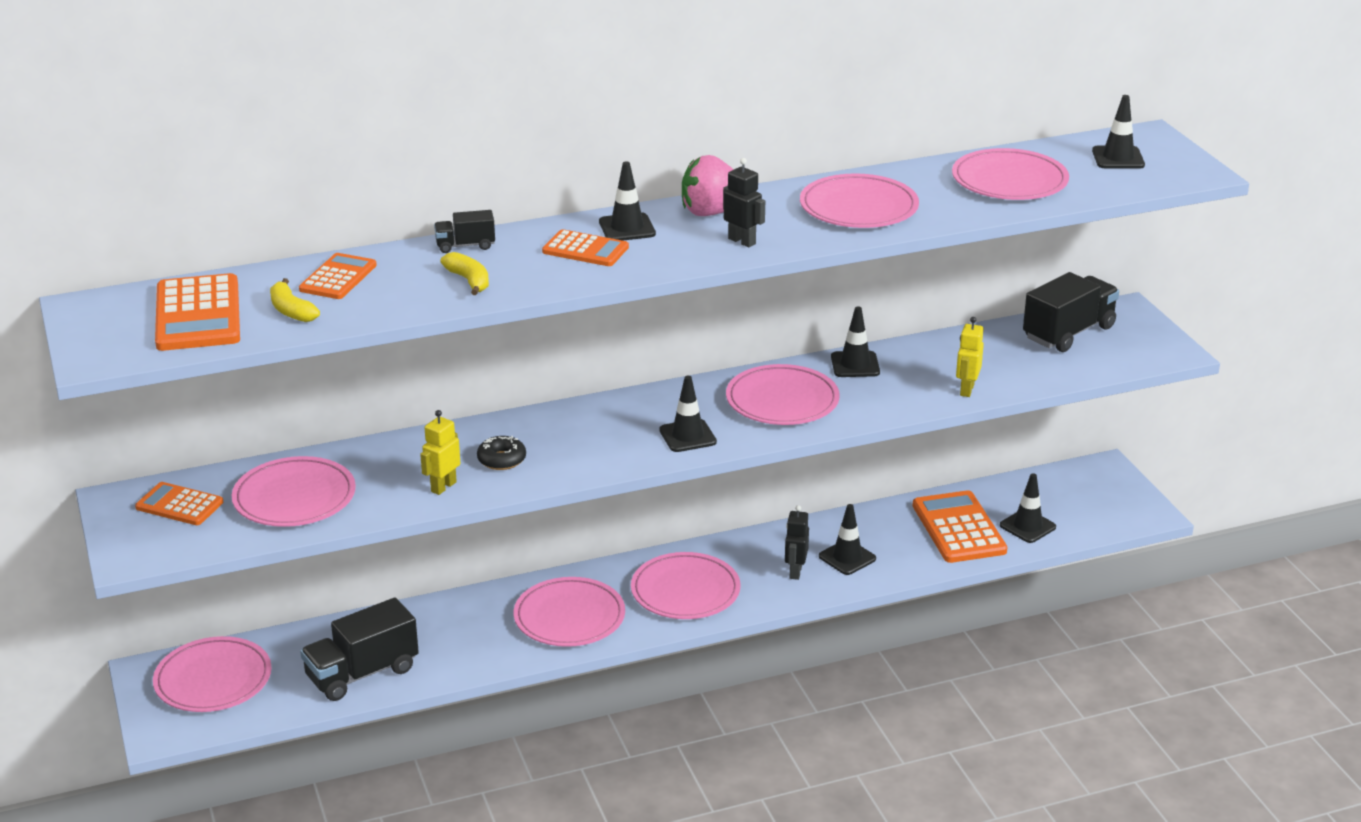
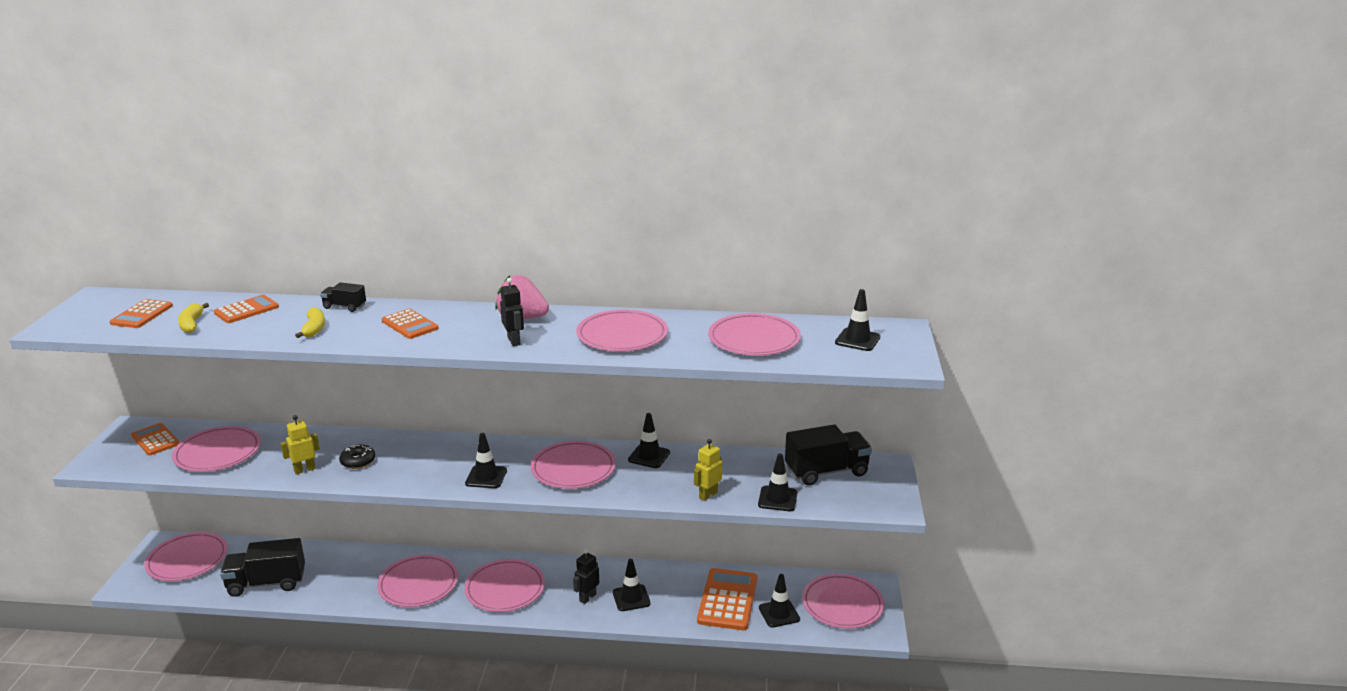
camera: 25 degrees right, 5 degrees down
(198, 314) = (142, 314): orange calculator -> orange calculator, size x0.62
(627, 228) = (454, 316): black traffic cone -> black traffic cone (777, 499)
(1087, 498) = (842, 604): none -> pink plate

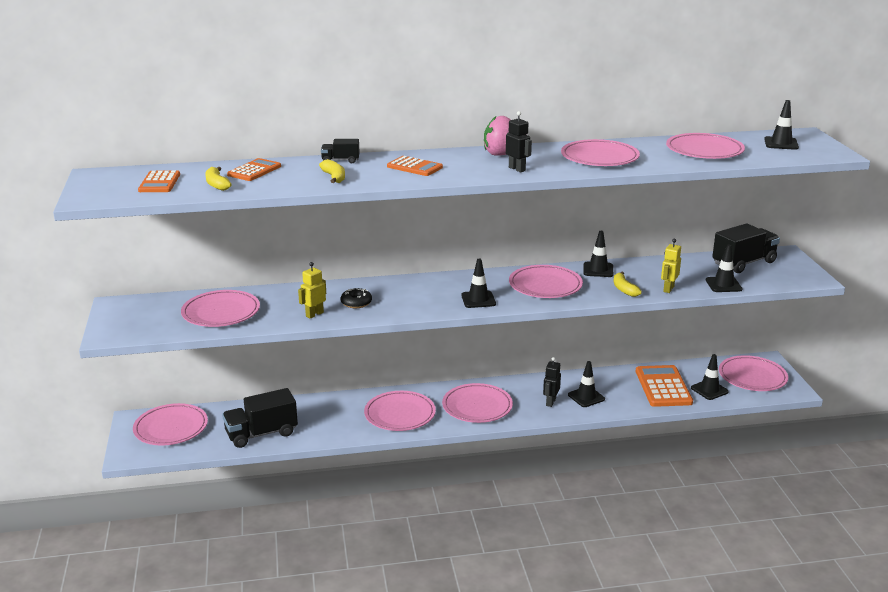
camera: 15 degrees left, 0 degrees up
(155, 440) = (150, 310): orange calculator -> none
(657, 488) = (624, 289): none -> yellow banana

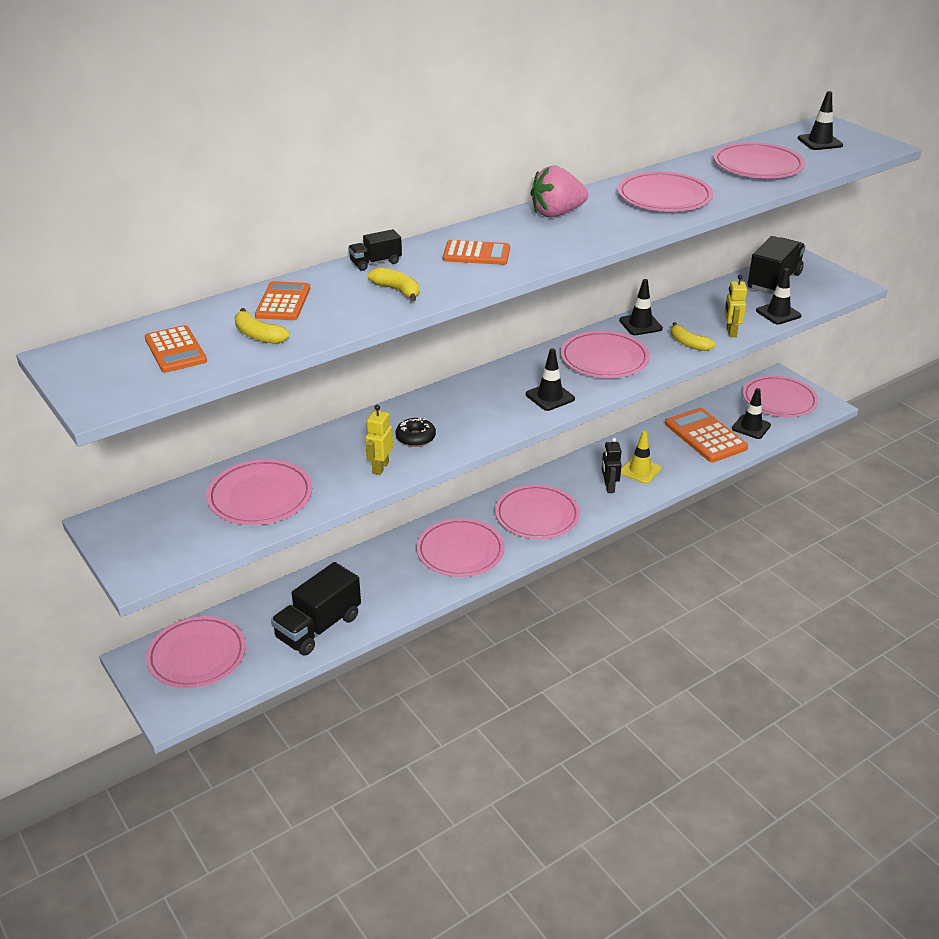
camera: 25 degrees left, 10 degrees up
(517, 169) = (595, 232): black robot -> none
(586, 397) = (640, 470): black traffic cone -> yellow traffic cone

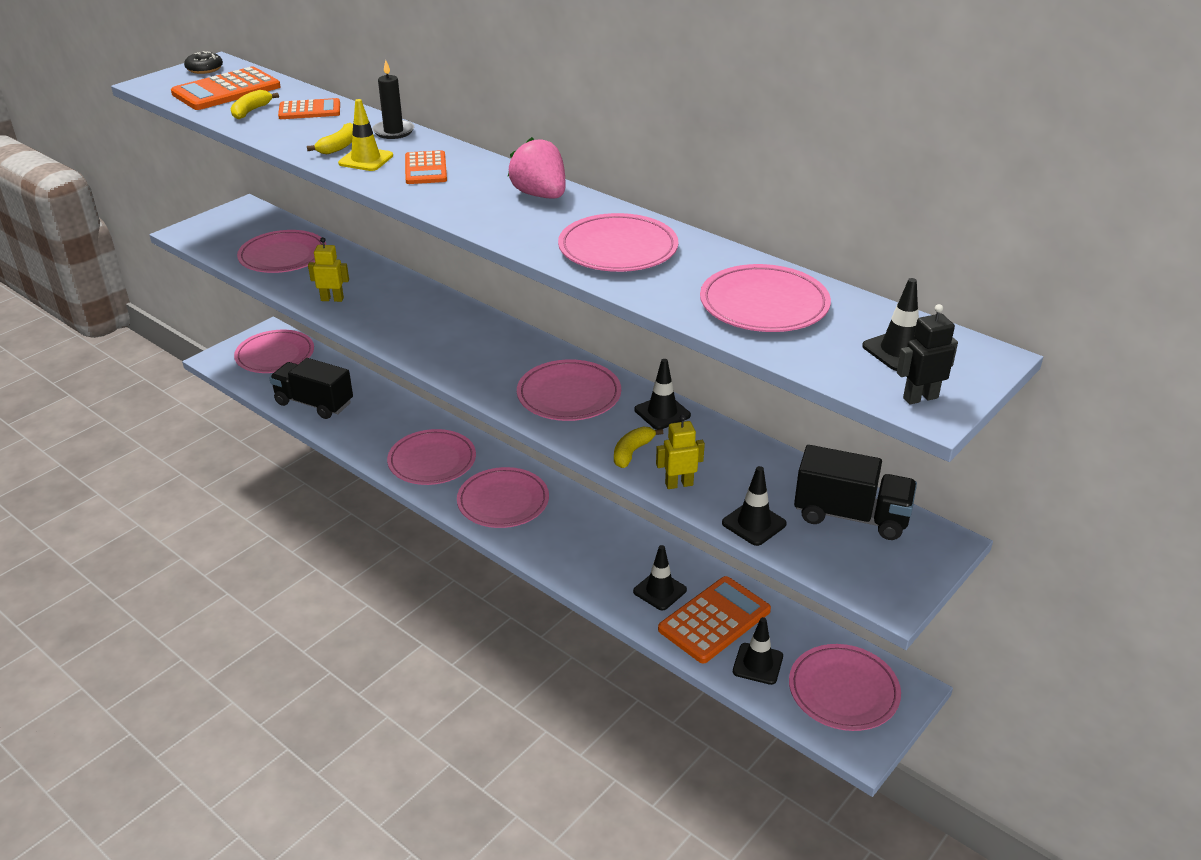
camera: 75 degrees right, 0 degrees up
(175, 350) = (226, 90): orange calculator -> orange calculator, size x1.62
(375, 262) = (393, 131): black truck -> black candle
(415, 438) = (383, 308): black donut -> black donut (204, 69)
(550, 397) = (477, 370): black traffic cone -> black traffic cone (659, 591)
(609, 487) = (572, 547): black robot -> black robot (920, 398)
(640, 470) = (614, 569): yellow traffic cone -> yellow traffic cone (366, 160)

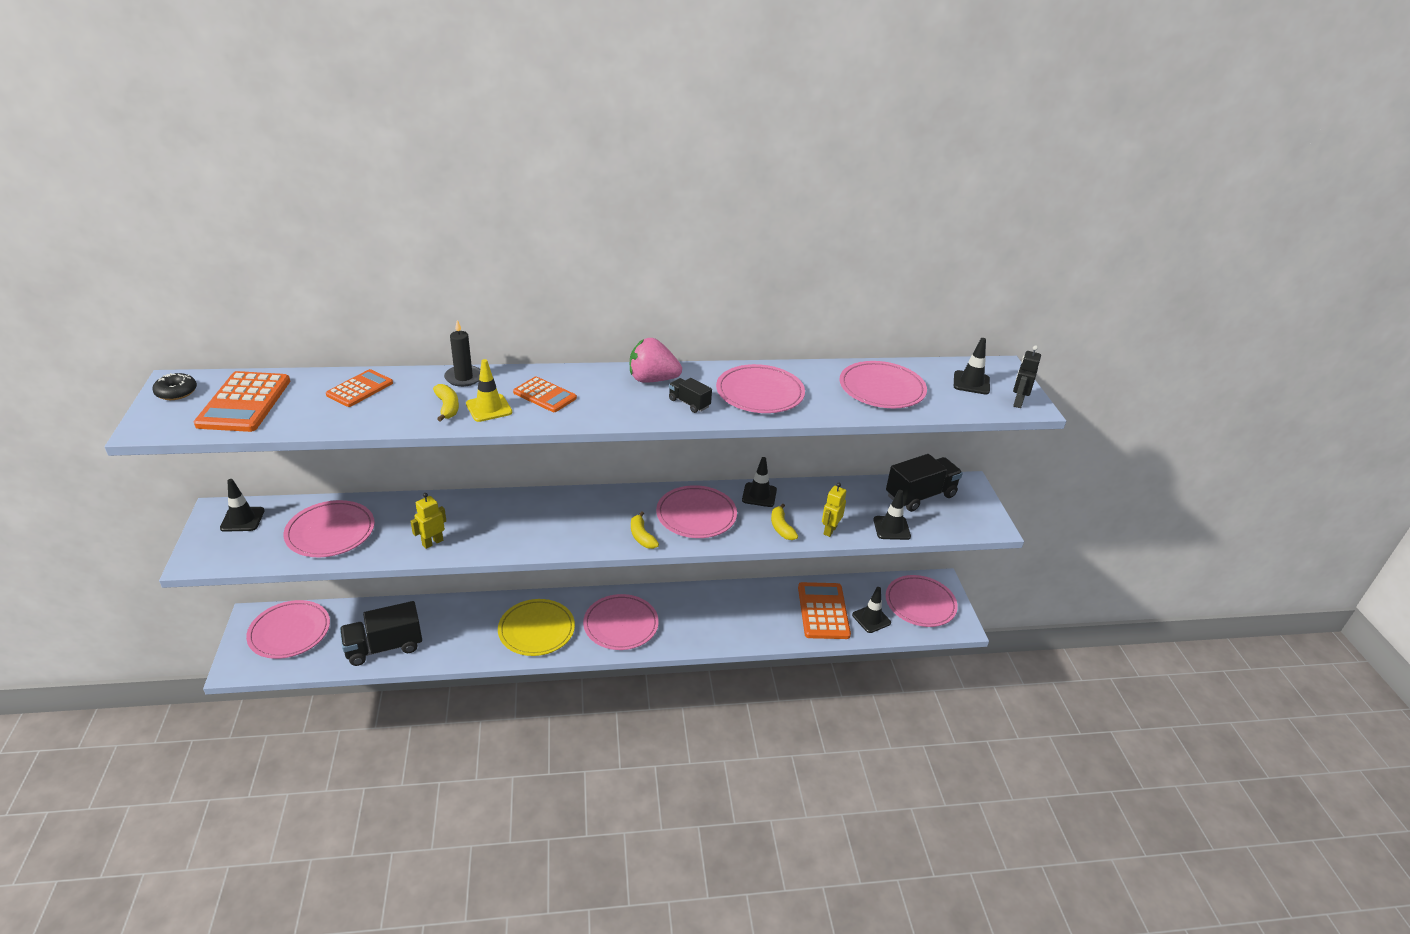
camera: 50 degrees left, 0 degrees up
(251, 111) = (309, 411): yellow banana -> yellow banana (642, 536)
(432, 461) = (536, 630): pink plate -> yellow plate
(531, 227) = (689, 403): none -> black truck
(659, 591) = (777, 615): black traffic cone -> black traffic cone (242, 519)

